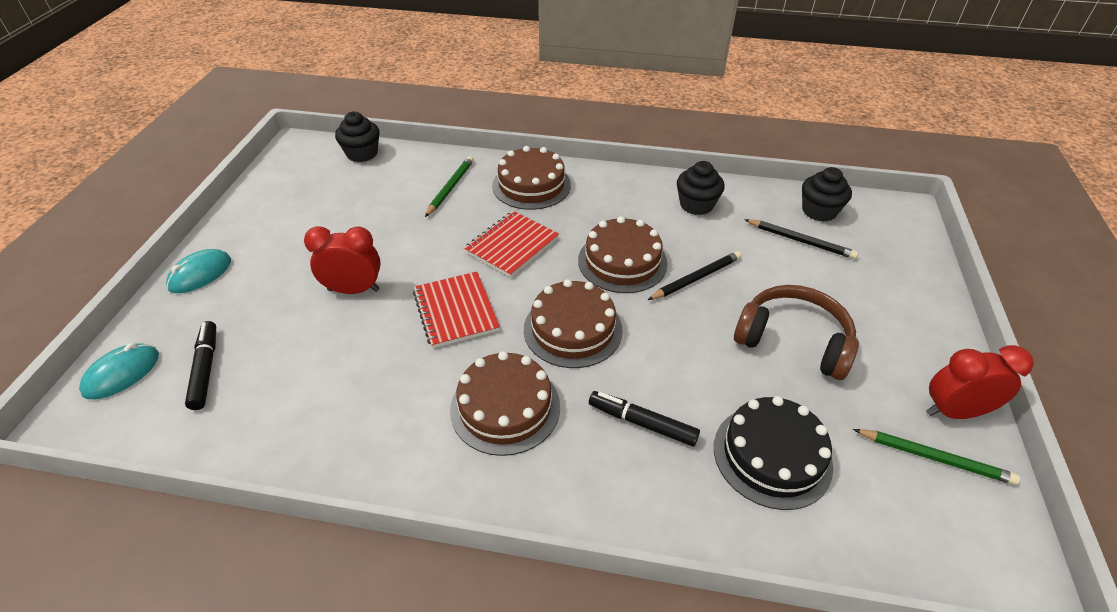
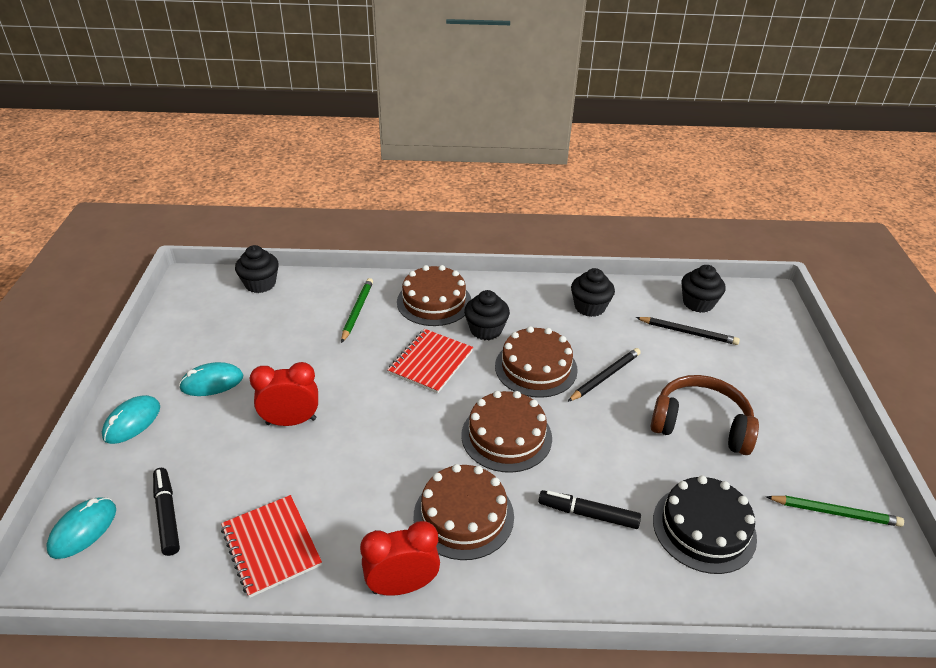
camera: 10 degrees left, 5 degrees down
(287, 244) = (212, 382): none -> turquoise mouse
(456, 311) = (394, 431): red notebook -> red notebook (271, 546)
(578, 218) = (486, 330): none -> black cupcake
(954, 411) = (843, 471): red clock -> red clock (402, 585)

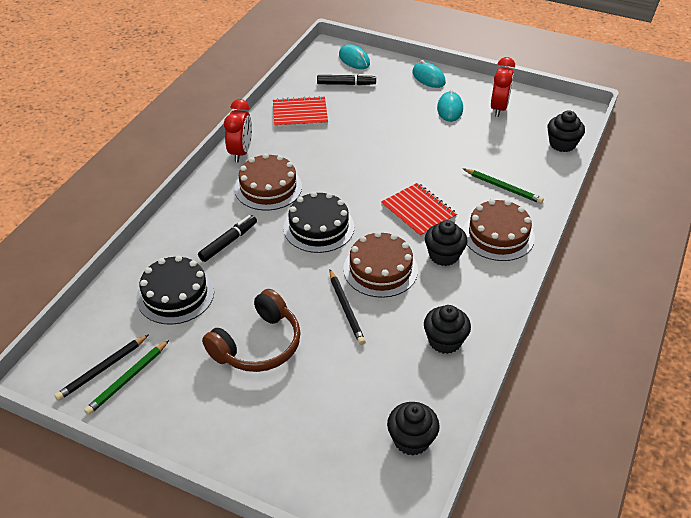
camera: 115 degrees right, 5 degrees up
(291, 421) = (393, 135): red clock -> red clock (499, 108)
(506, 436) = (318, 227): brown cake -> black cake
(688, 332) = (370, 402): black pencil -> black pencil (102, 369)

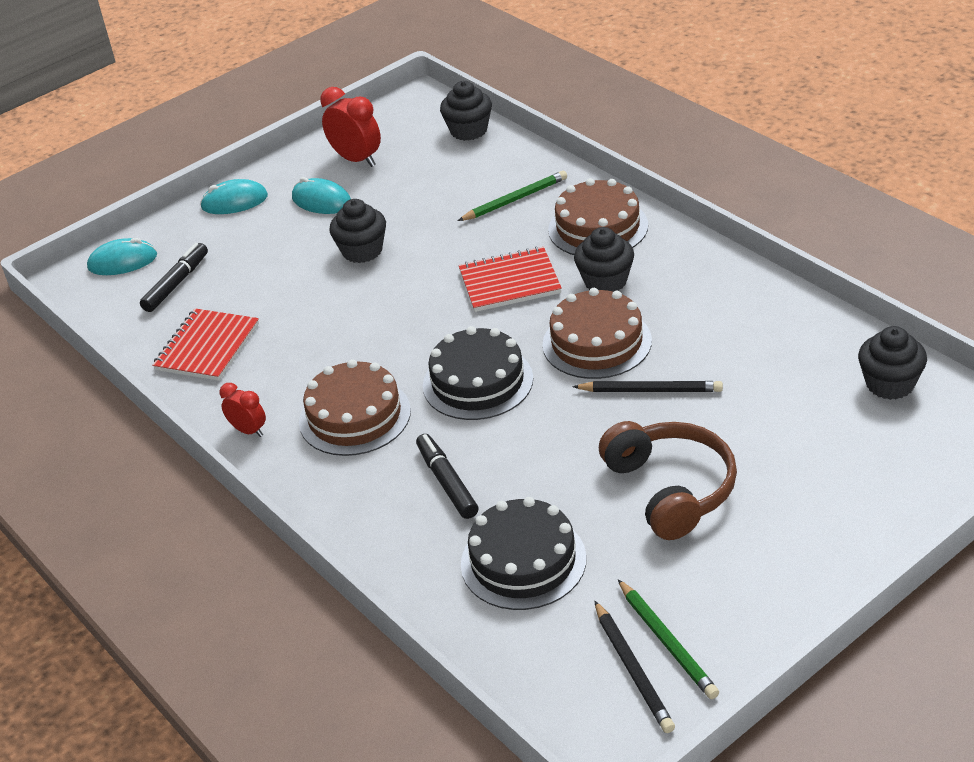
camera: 60 degrees left, 5 degrees down
(241, 152) = (248, 431): red clock -> red clock, size x0.60
(445, 341) = (751, 318): black cupcake -> black cupcake (362, 251)

